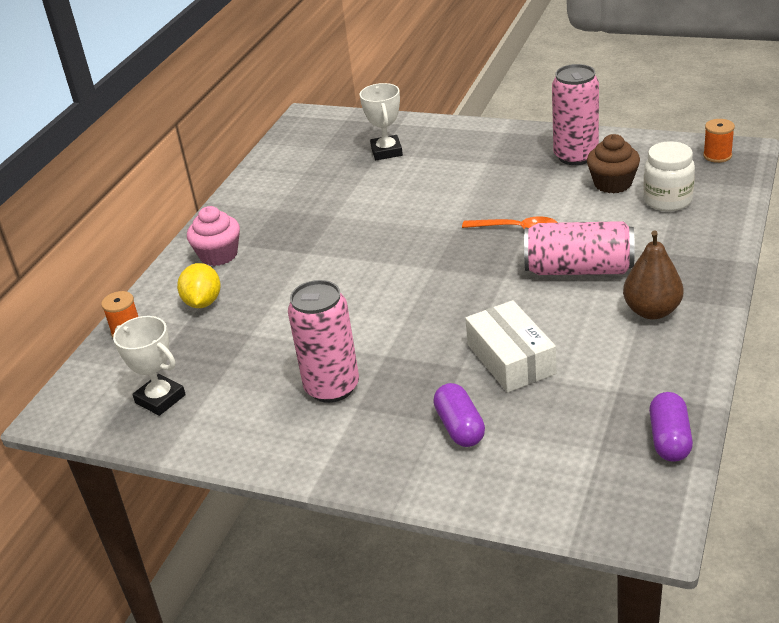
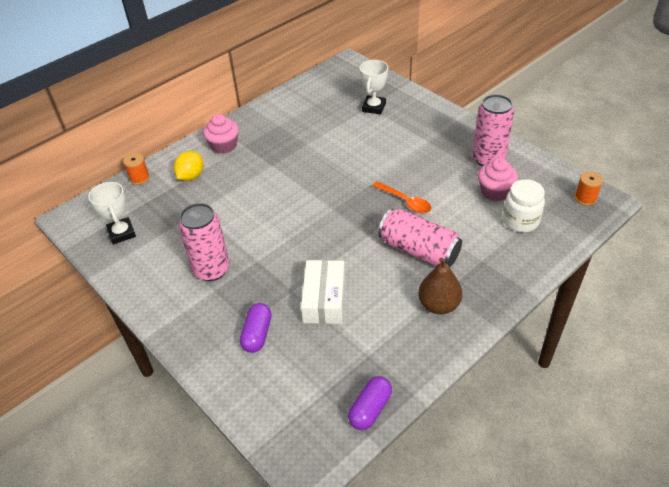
camera: 25 degrees right, 10 degrees up
(612, 183) = (495, 191): brown cupcake -> pink cupcake

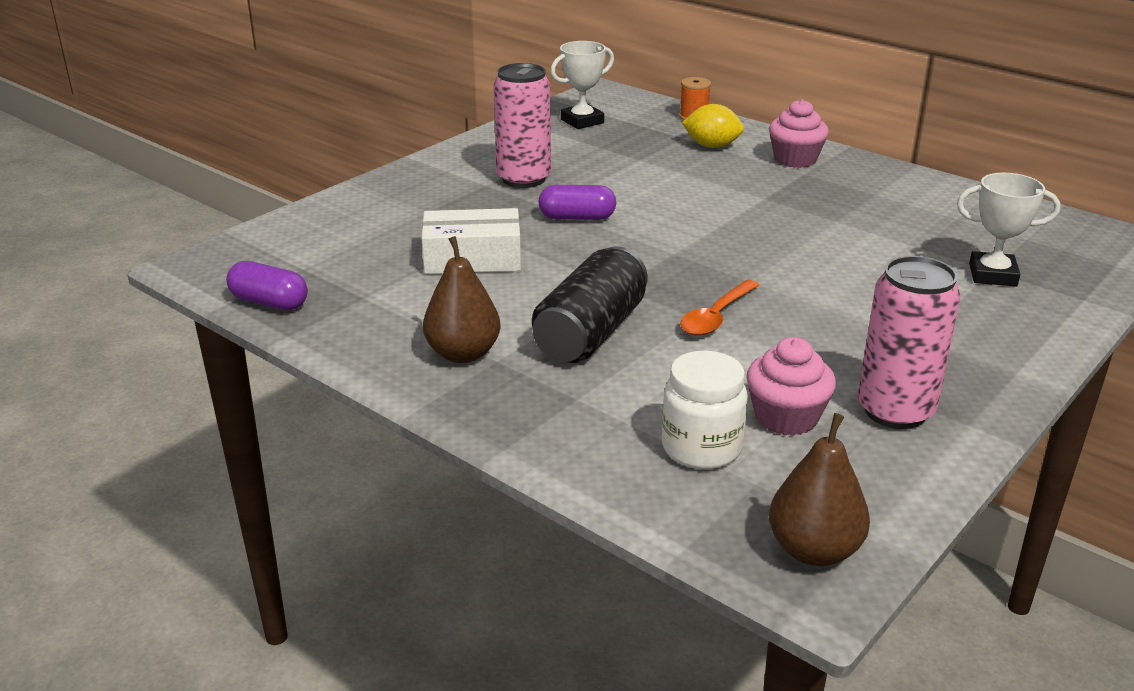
camera: 80 degrees right, 15 degrees down
(257, 334) = (407, 218): purple capsule -> purple capsule (577, 218)
(419, 250) = (591, 333): pink can -> black can
(585, 198) = (814, 550): orange spool -> brown pear

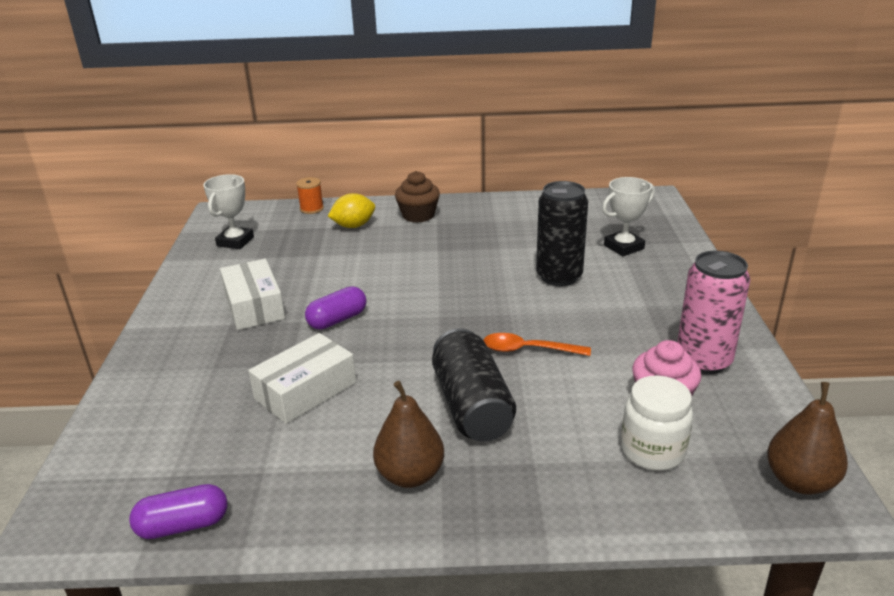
camera: 40 degrees left, 0 degrees up
(523, 179) = (254, 306): pink can -> white box
(716, 316) = (528, 350): orange spoon -> orange spoon turned 105 degrees clockwise
(795, 159) = (418, 215): pink cupcake -> brown cupcake
(860, 271) = (559, 276): none -> black can

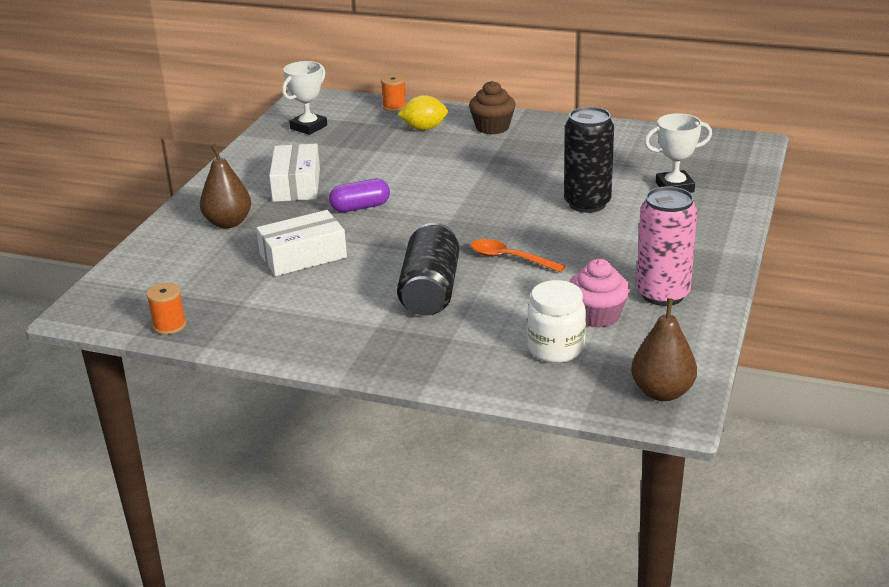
camera: 20 degrees right, 0 degrees up
(183, 525) = (169, 325): purple capsule -> orange spool
(410, 475) = (349, 327): brown pear -> brown pear (228, 223)

